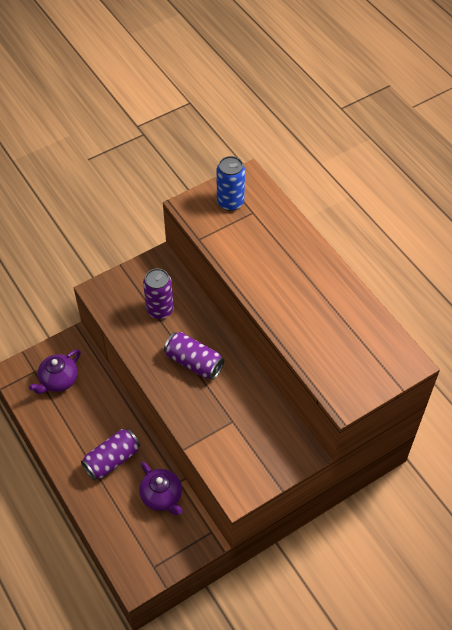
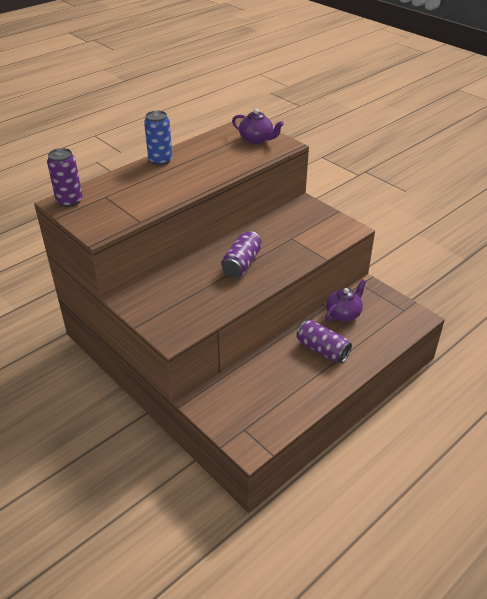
camera: 100 degrees left, 15 degrees down
(58, 380) = (250, 406): purple teapot -> purple teapot (256, 139)
(160, 310) = (188, 291): purple can -> purple can (69, 201)
(230, 202) = (92, 209): blue can -> blue can (160, 160)

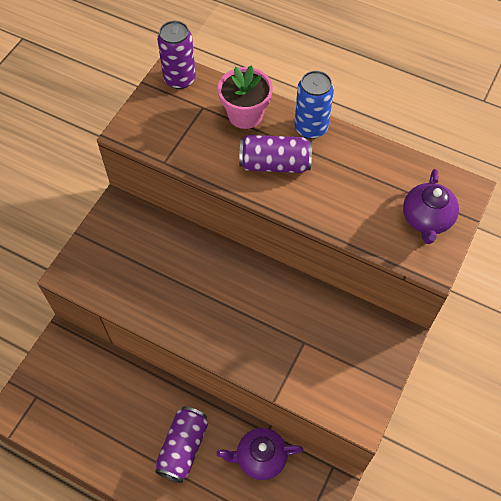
camera: 70 degrees right, 20 degrees up
(127, 181) = (245, 115): none -> pink flower pot
(241, 263) = (224, 300): purple can -> purple can (275, 164)
(343, 314) = (260, 457): purple teapot -> purple teapot turned 150 degrees clockwise

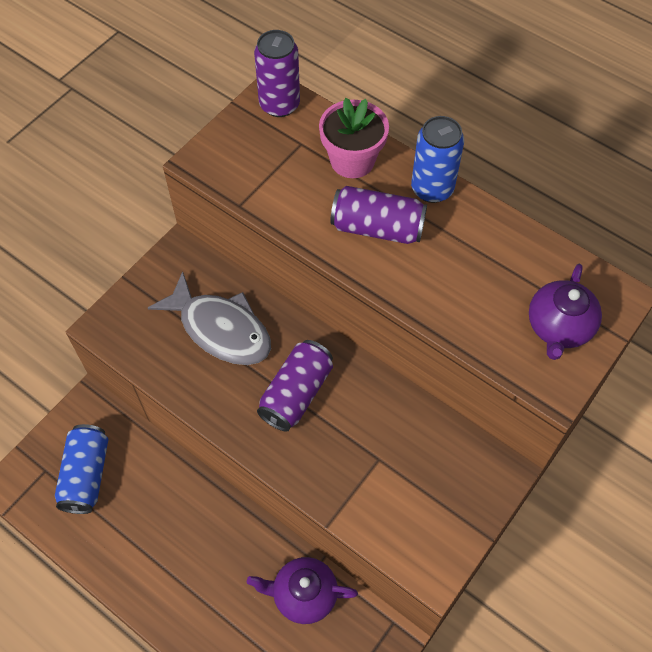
camera: 10 degrees right, 0 degrees up
(70, 394) = (86, 475): none -> blue can
(161, 261) = (220, 329): none -> grey fish
(183, 448) = (210, 565): purple can -> purple can (296, 393)

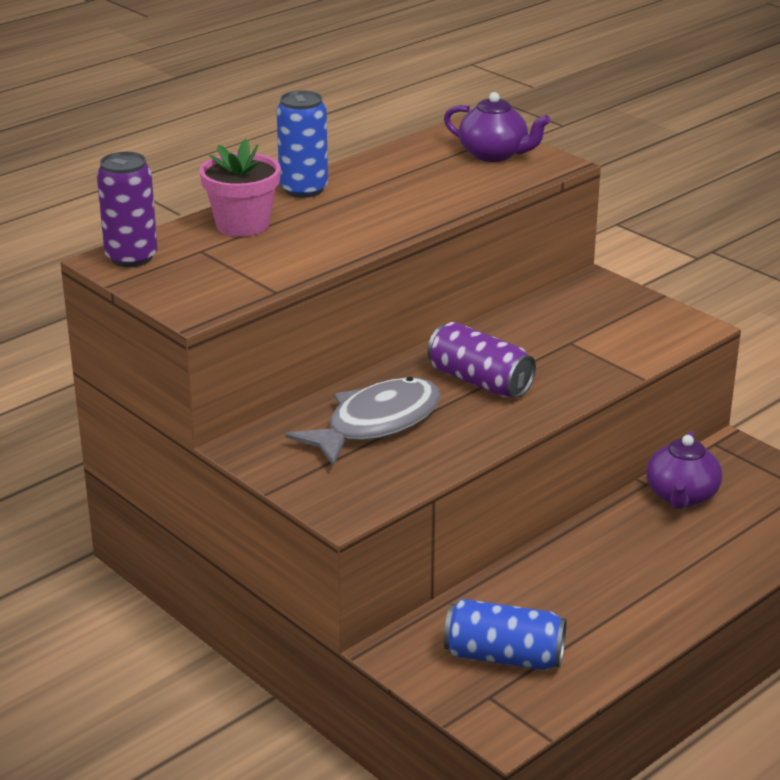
camera: 80 degrees left, 30 degrees down
(377, 228) = (343, 220): purple can -> none

